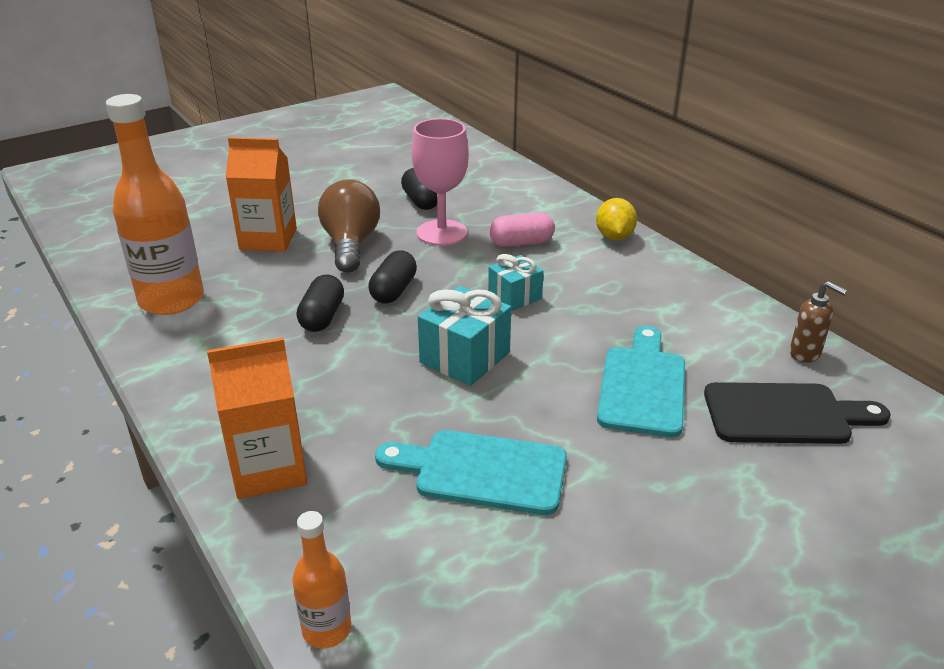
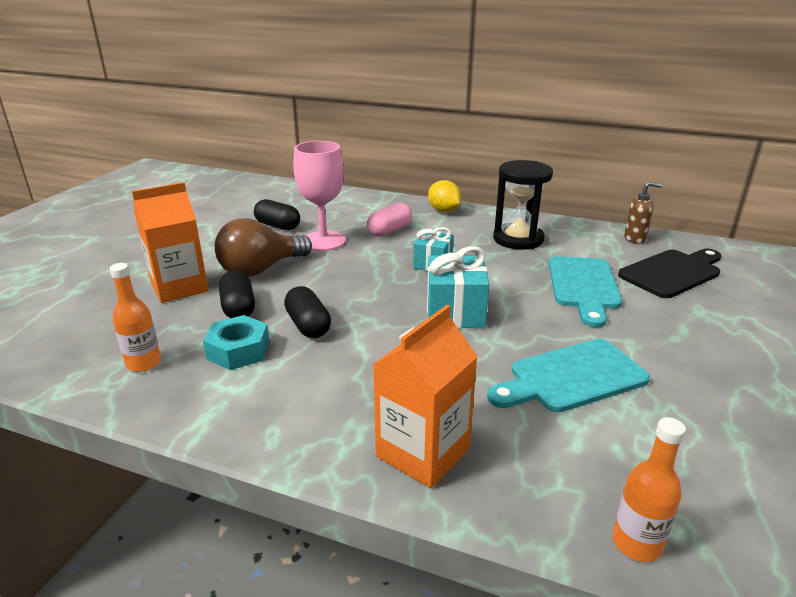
camera: 35 degrees left, 5 degrees down
(171, 300) = (144, 363): orange bottle -> orange bottle, size x0.49
(244, 317) = (238, 350): none -> turquoise nut
(351, 245) = (261, 269): brown light bulb -> brown light bulb turned 90 degrees counterclockwise
(393, 290) = (340, 288): black capsule -> black capsule (238, 308)
(642, 386) = (583, 286): turquoise cutting board -> turquoise cutting board turned 150 degrees counterclockwise
(650, 301) = (518, 239): none -> black hourglass

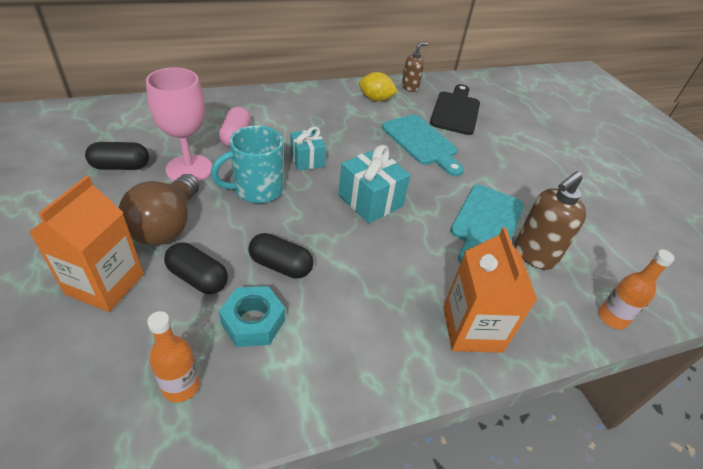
camera: 45 degrees left, 15 degrees up
(358, 270) = (256, 189): none -> turquoise mug
(444, 211) = (257, 99): yellow lemon -> yellow lemon (375, 99)
(518, 239) = (341, 112): black hourglass -> none
(599, 431) = (534, 255): none -> brown soap dispenser

